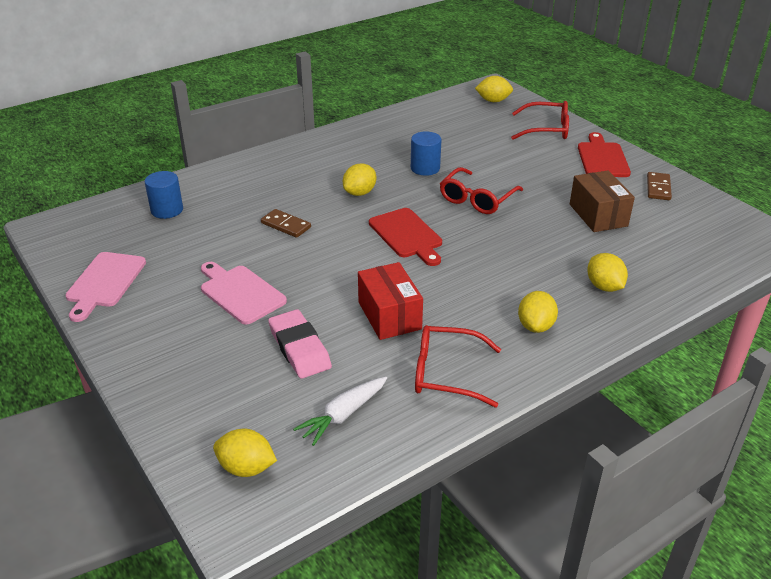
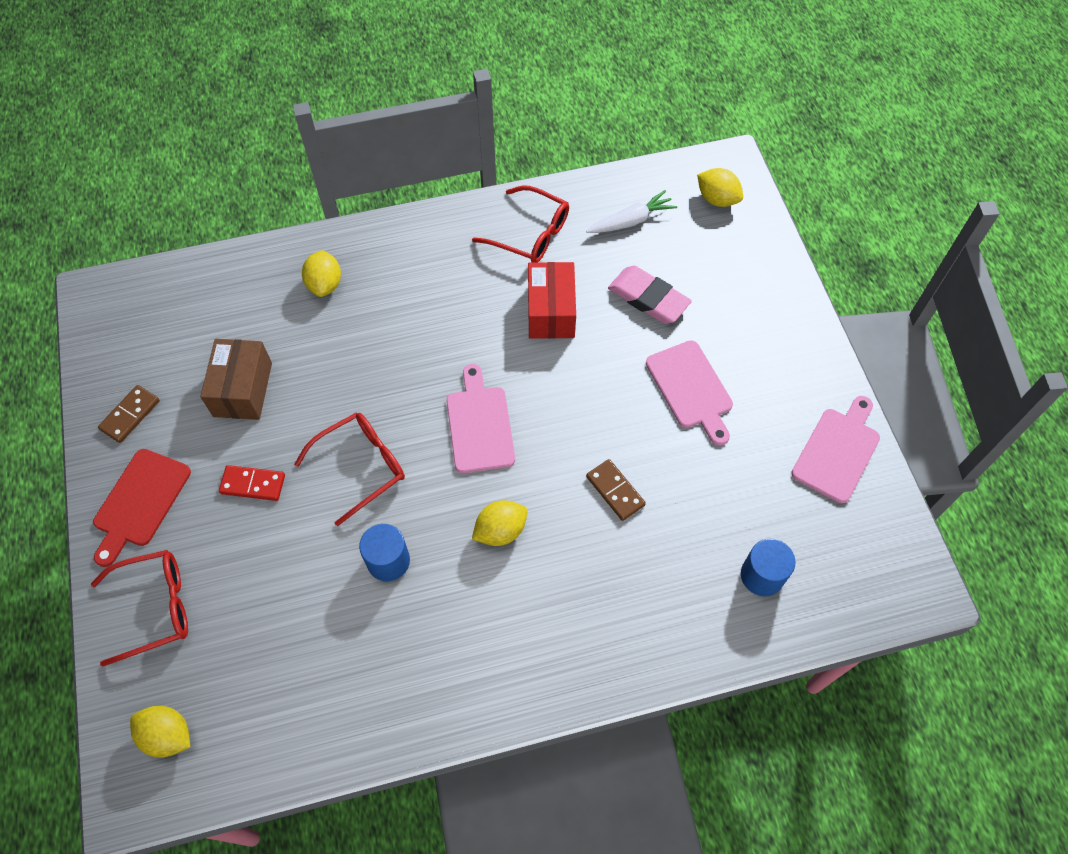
camera: 160 degrees left, 25 degrees up
(299, 348) = (648, 298): pink eraser -> pink eraser turned 45 degrees counterclockwise
(407, 235) = (479, 425): red cutting board -> pink cutting board
(535, 326) = (423, 258): yellow lemon -> none
(541, 178) = (253, 484): none -> red domino
(546, 129) = (154, 608): red glasses -> red glasses turned 135 degrees clockwise

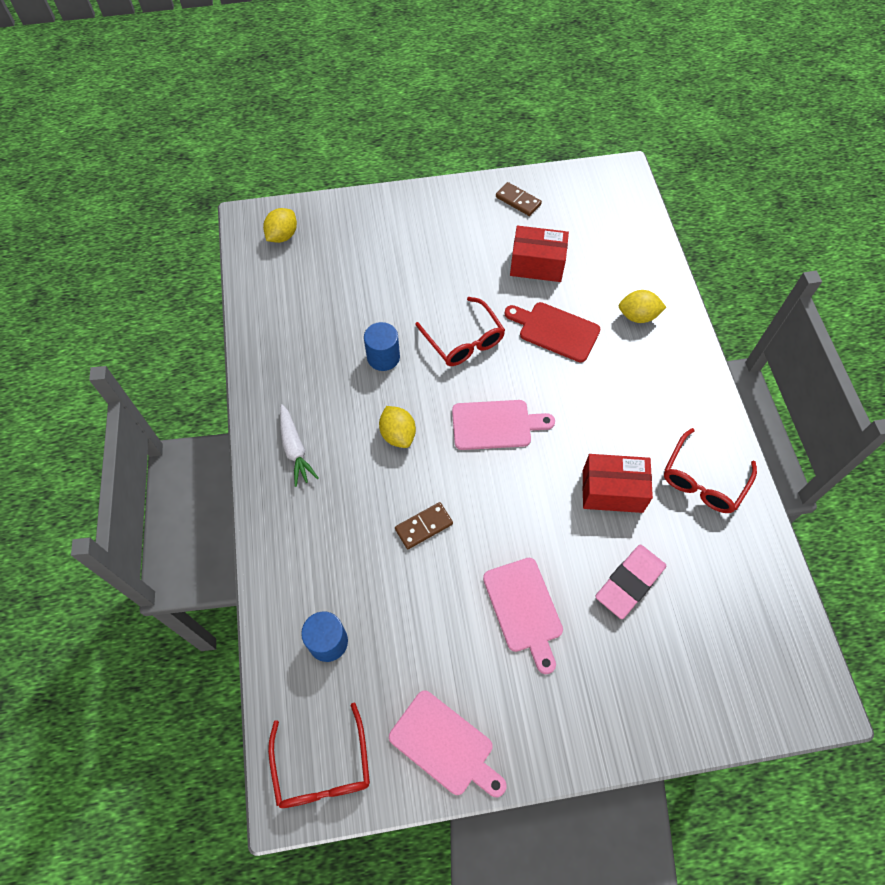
camera: 95 degrees right, 0 degrees up
(140, 502) = (448, 211): red cutting board -> red cutting board (555, 331)
(154, 608) = (369, 223): red glasses -> red glasses (322, 767)
(242, 389) = (537, 264): brown box -> red box
(253, 484) = (455, 273): red domino -> none
(631, 221) = (727, 578): white carrot -> white carrot (295, 449)
(691, 388) = (524, 609): pink cutting board -> pink cutting board turned 90 degrees counterclockwise
(717, 199) = (766, 676): yellow lemon -> none

